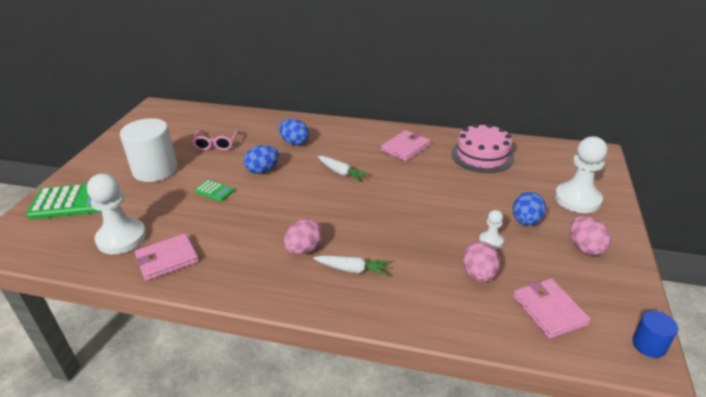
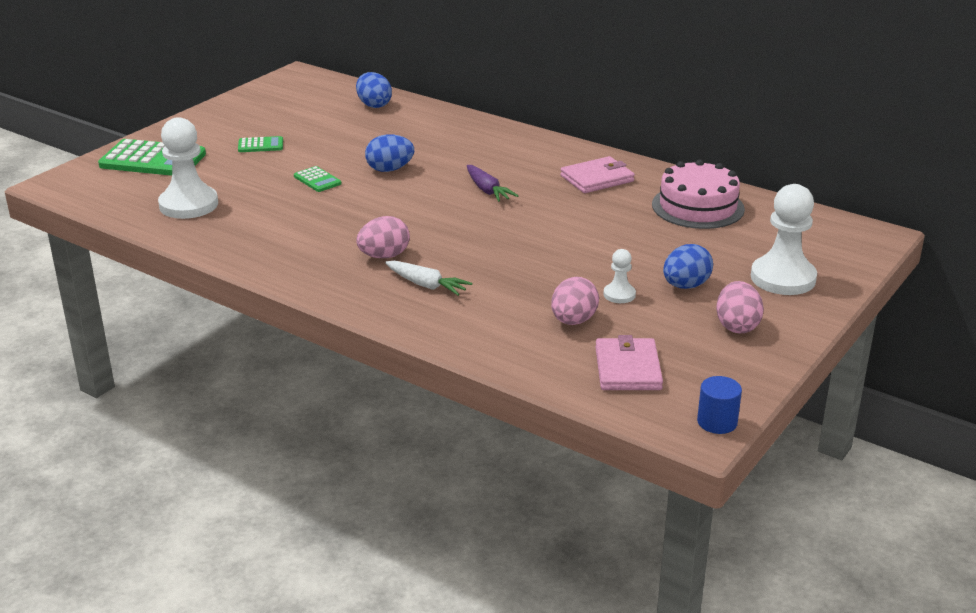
camera: 20 degrees right, 5 degrees down
(155, 170) = (260, 145): white cylinder -> green calculator
(167, 259) = (227, 233): pink wallet -> none
(216, 144) = (350, 131): pink glasses -> none
(294, 142) = (452, 146): blue egg -> blue egg (374, 105)
(341, 173) = (487, 190): white carrot -> purple carrot

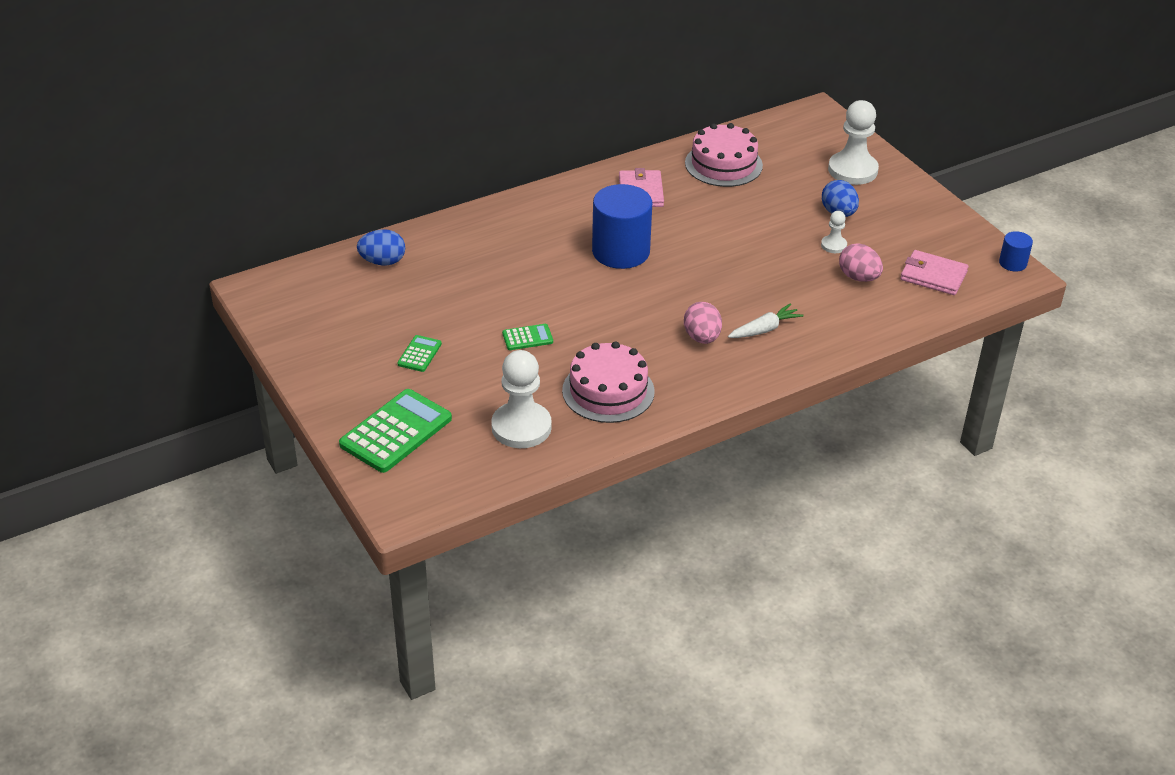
camera: 65 degrees left, 10 degrees up
(266, 230) = (608, 391): none -> pink cake
(389, 169) = (538, 291): blue egg -> none
(487, 190) = (621, 252): purple carrot -> blue cylinder
(737, 326) = (904, 212): pink egg -> none

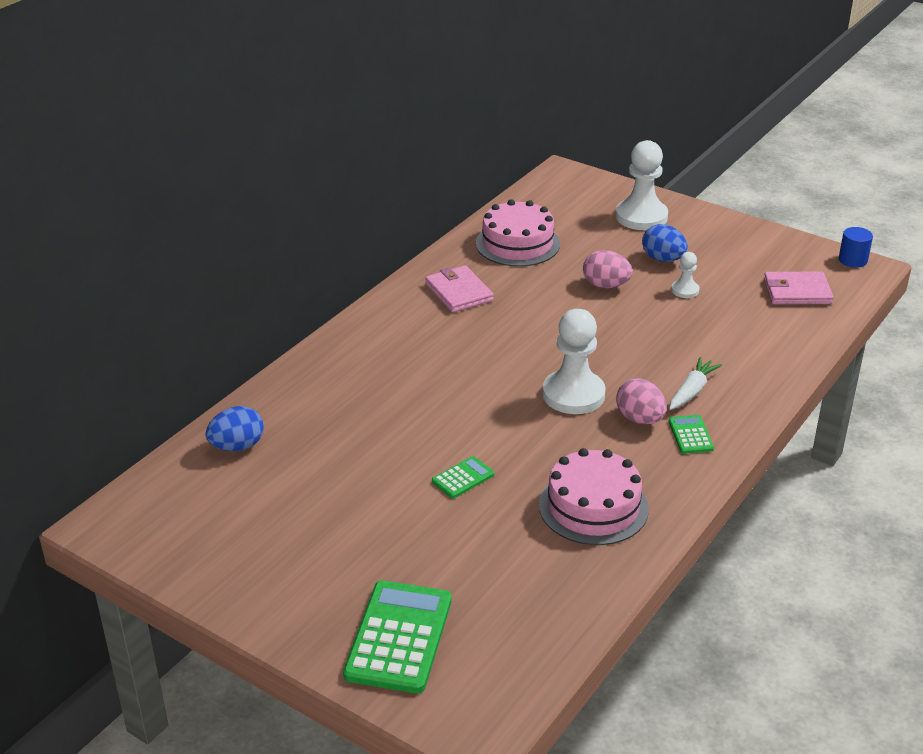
camera: 25 degrees left, 5 degrees down
(419, 354) = (357, 536): green calculator -> green calculator (690, 435)
(521, 427) = (535, 580): white pawn -> white pawn (573, 394)
(621, 252) = (487, 357): blue cylinder -> none
(858, 277) = (733, 313): pink egg -> pink egg (606, 285)

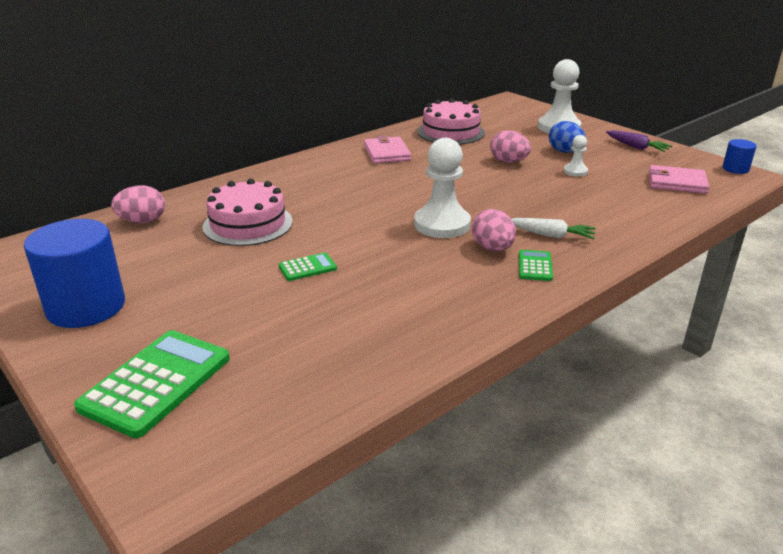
camera: 15 degrees right, 5 degrees down
(237, 446) = (142, 221): blue egg -> pink egg
(263, 569) = (86, 307): none -> blue cylinder
(593, 507) = (412, 306): pink cake -> pink cake (248, 224)
(692, 391) = (551, 235): white carrot -> white carrot turned 60 degrees clockwise
(739, 239) = (636, 147): none -> purple carrot

